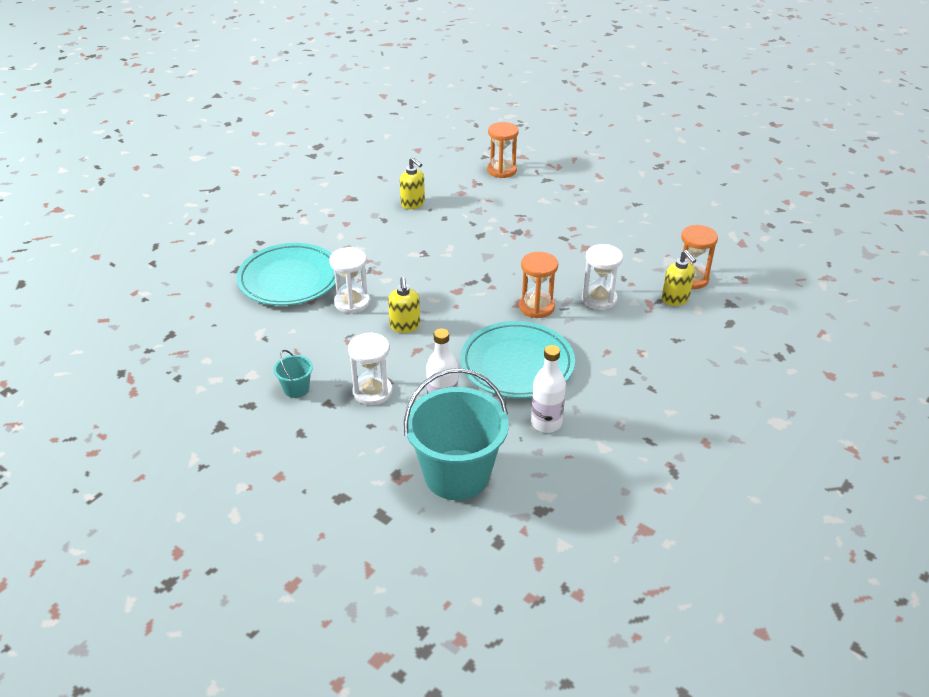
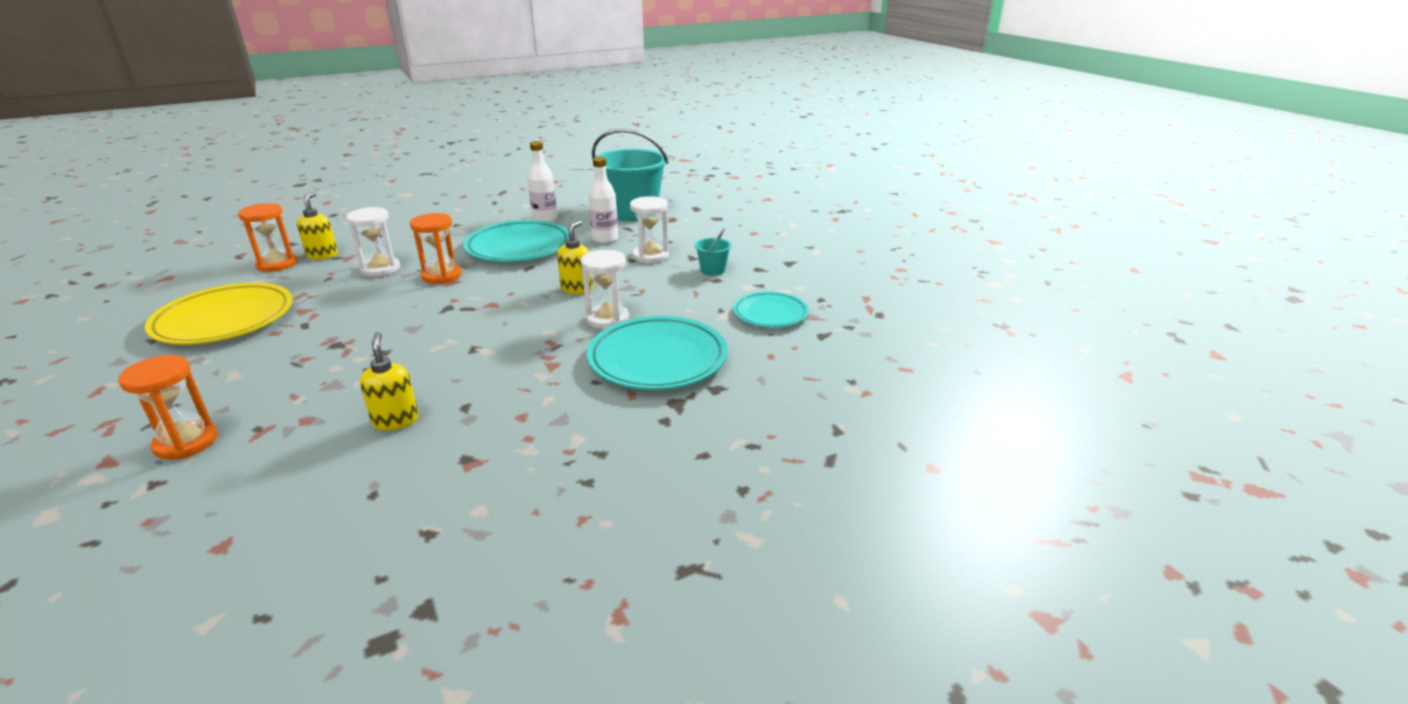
camera: 155 degrees left, 10 degrees down
(220, 346) = (770, 313): none -> turquoise plate
(622, 226) = (224, 320): none -> yellow plate

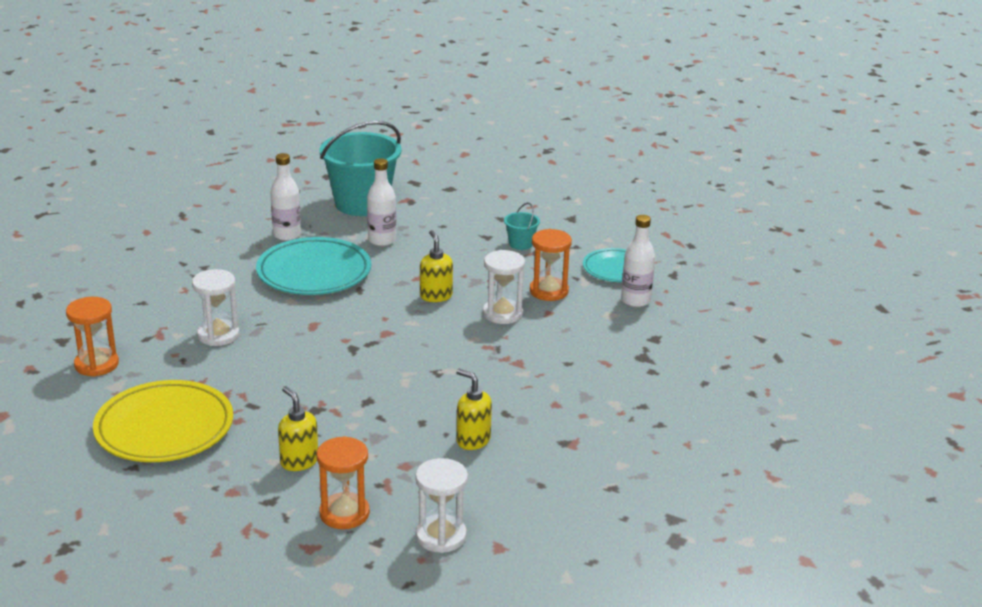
camera: 35 degrees left, 0 degrees up
(322, 255) = (126, 341): yellow soap dispenser -> yellow soap dispenser (299, 461)
(441, 276) = (292, 322): orange hourglass -> orange hourglass (549, 291)
(650, 256) = (449, 246): white hourglass -> white hourglass (441, 536)
(658, 359) = (586, 332): turquoise plate -> none
(749, 346) = (635, 301): none -> white bottle

